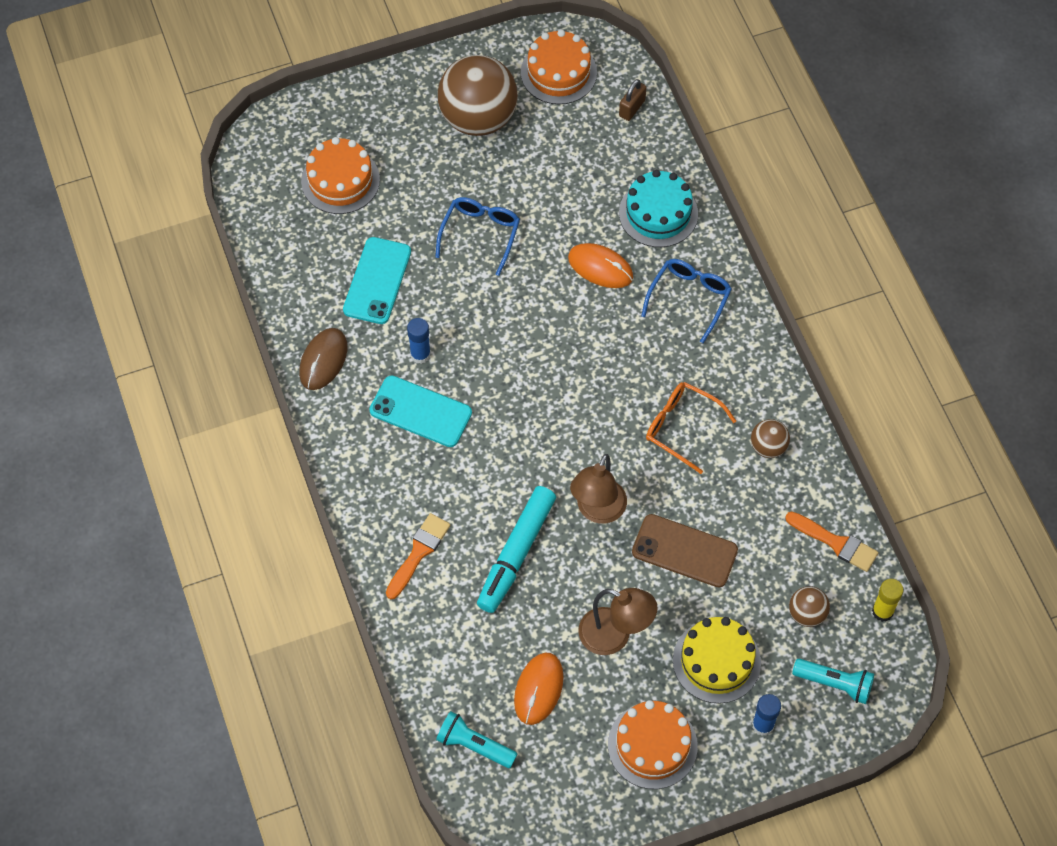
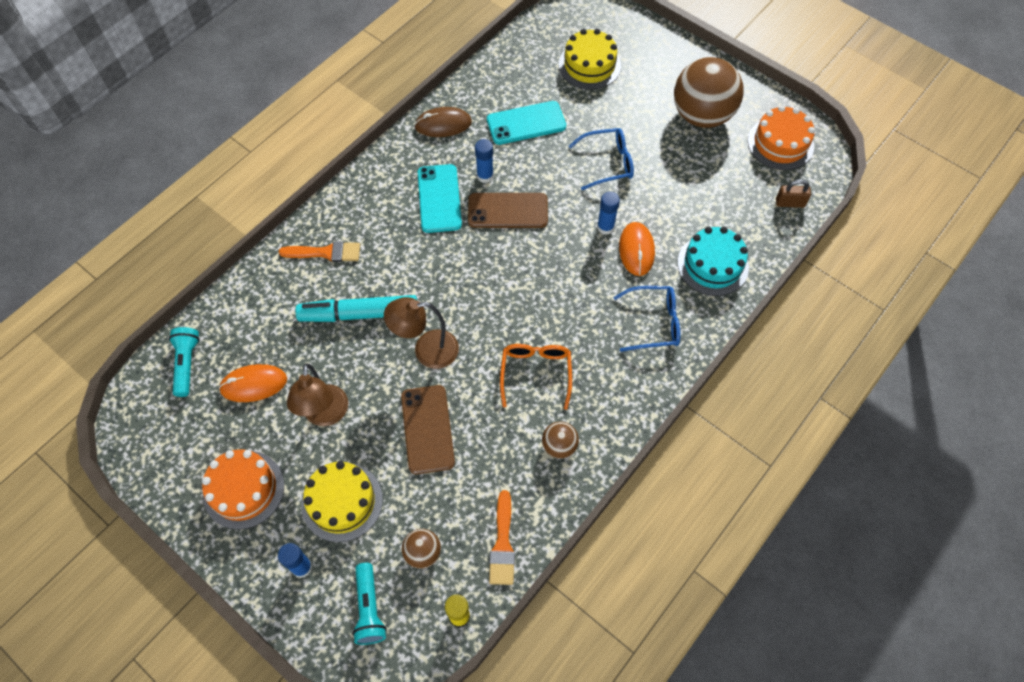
camera: 60 degrees right, 0 degrees up
(340, 180) = (589, 65): orange cake -> yellow cake
(479, 356) = (508, 211): none -> brown phone
(556, 279) = (605, 227): none -> blue glue stick

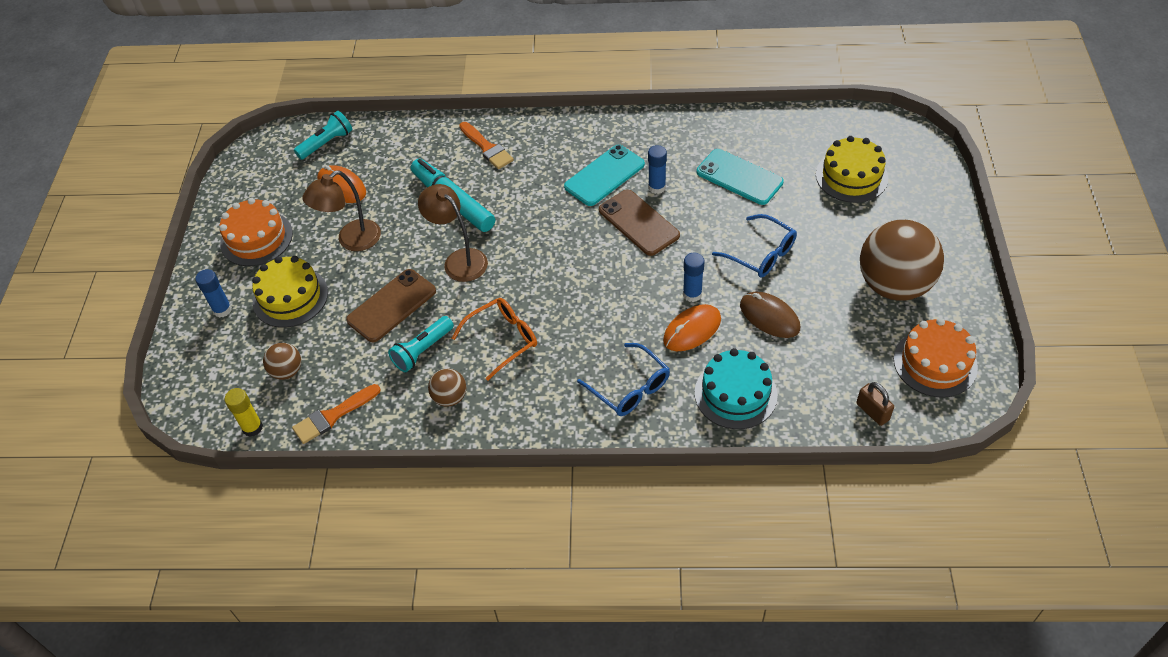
camera: 55 degrees right, 10 degrees down
(369, 609) = (219, 369): turquoise flashlight -> turquoise flashlight (422, 351)
(443, 124) = (678, 131): brown mouse -> brown mouse (769, 317)

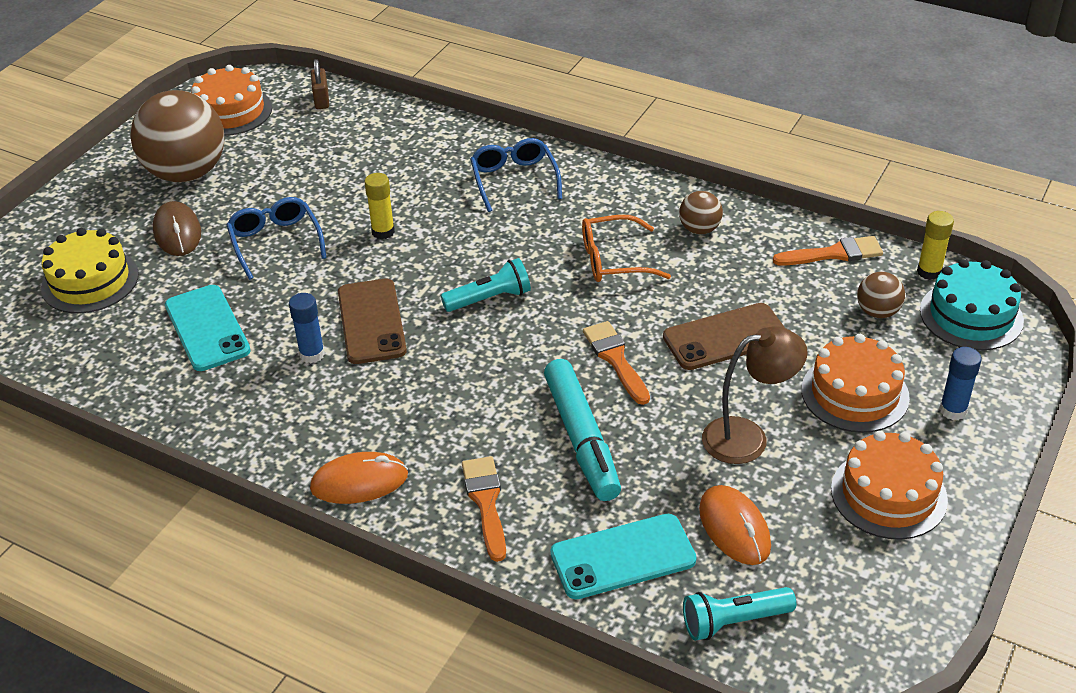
camera: 155 degrees left, 10 degrees down
(290, 297) = (854, 393): yellow cake -> orange cake
(422, 351) = (709, 279): turquoise flashlight -> turquoise flashlight (490, 299)
(459, 260) = (615, 359): brown lamp -> orange brush
(604, 175) = (360, 394): turquoise phone -> turquoise phone (623, 557)
(692, 294) = (383, 232): blue glue stick -> yellow glue stick
(692, 330) = (413, 203): orange mouse -> orange mouse (359, 482)
(735, 394) = (422, 146): turquoise cake -> turquoise cake (971, 315)
(769, 317) = (329, 188): brown mouse -> brown mouse (177, 232)

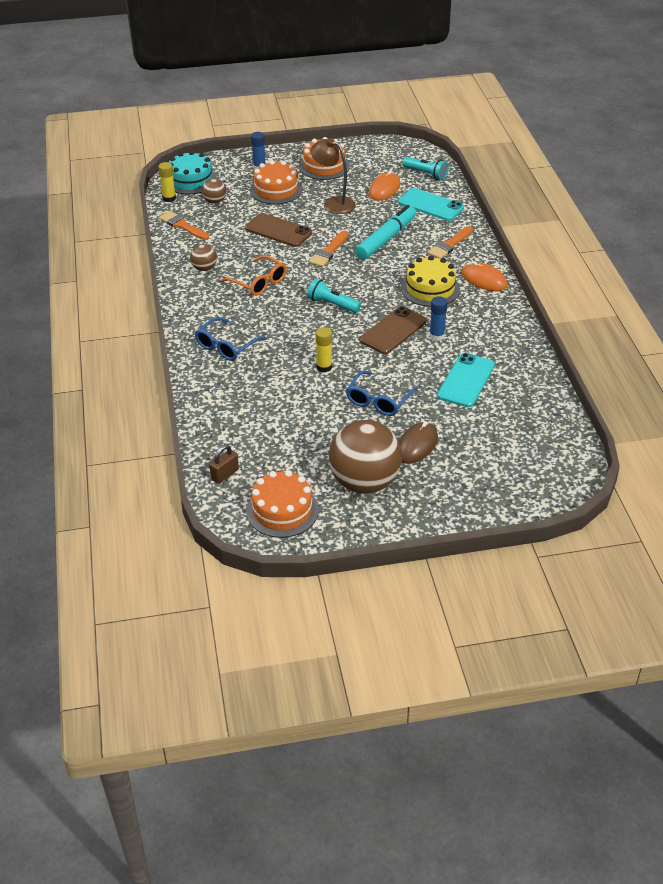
camera: 130 degrees left, 0 degrees up
(90, 281) = (493, 449): yellow cake -> yellow cake (430, 289)

